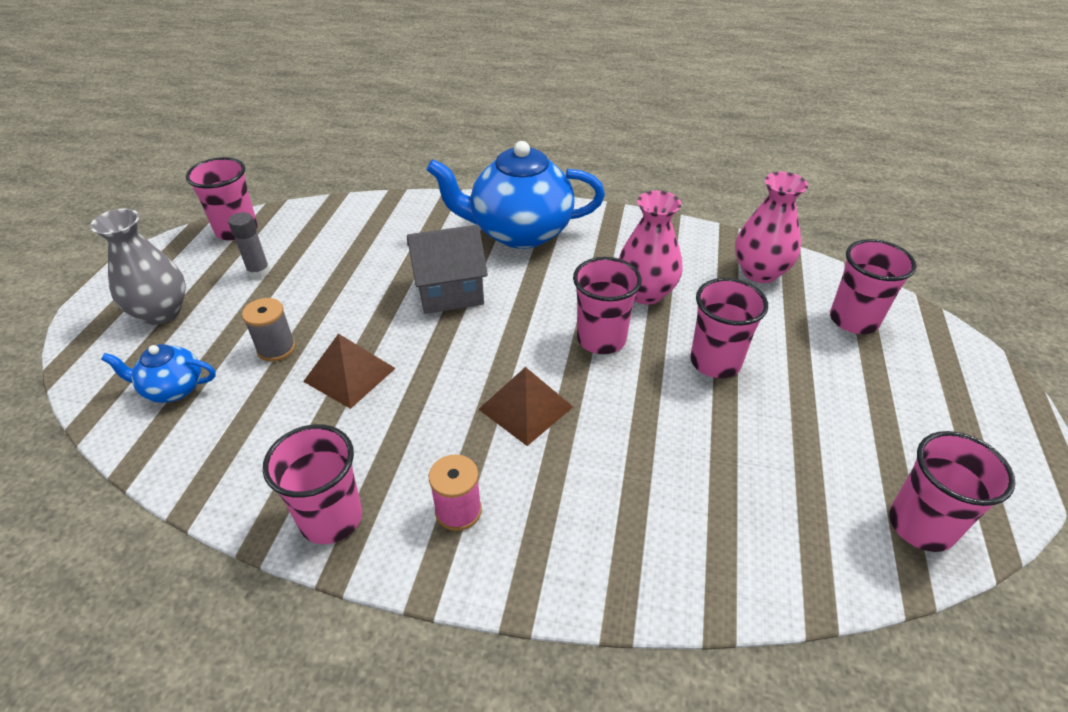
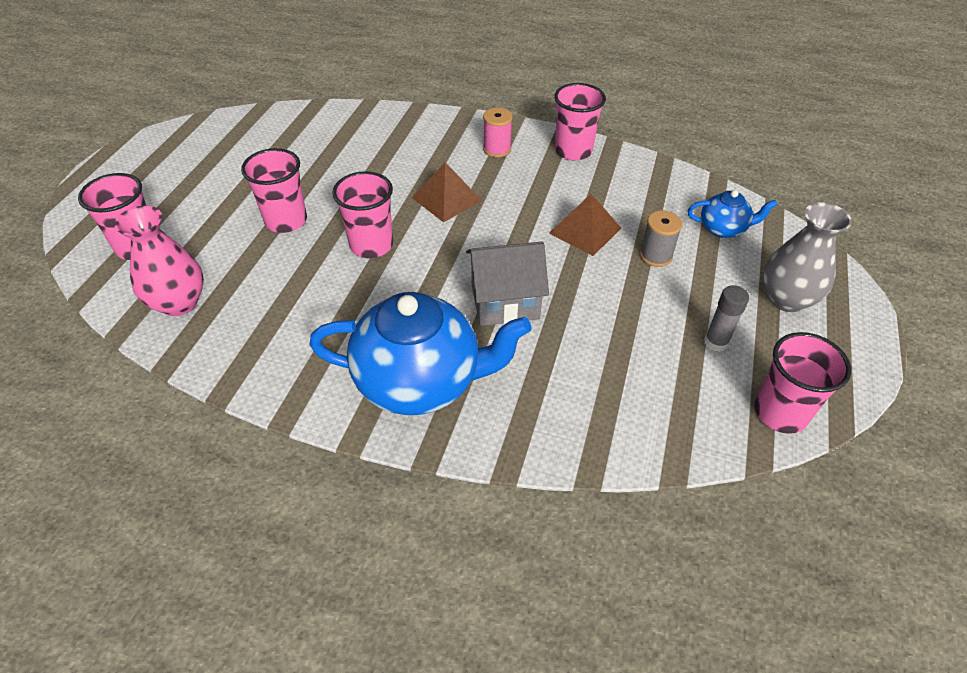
camera: 175 degrees left, 5 degrees up
(645, 293) = (310, 287): pink vase -> none
(921, 525) = (230, 128): pink cup -> none

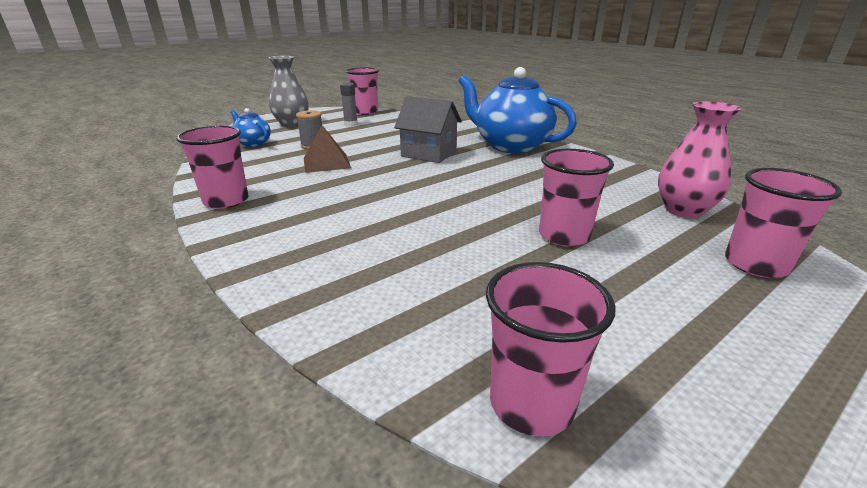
camera: 145 degrees left, 20 degrees down
(371, 245) = (490, 197): pink cup -> pink cup (531, 403)
(446, 199) = (390, 205): brown pyramid -> none
(497, 149) = (281, 224): pink spool -> none

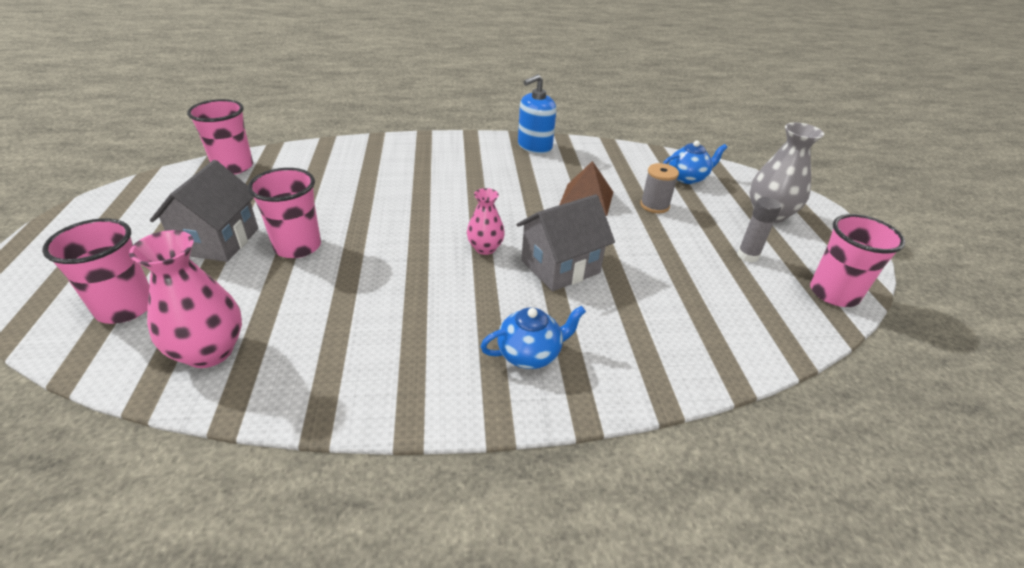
camera: 120 degrees right, 10 degrees up
(226, 201) = (534, 146): pink cup -> blue soap dispenser
(443, 174) = (485, 248): none -> pink vase
(510, 146) = (530, 354): blue teapot -> blue teapot, size x0.48
(637, 279) = (218, 241): none -> grey house

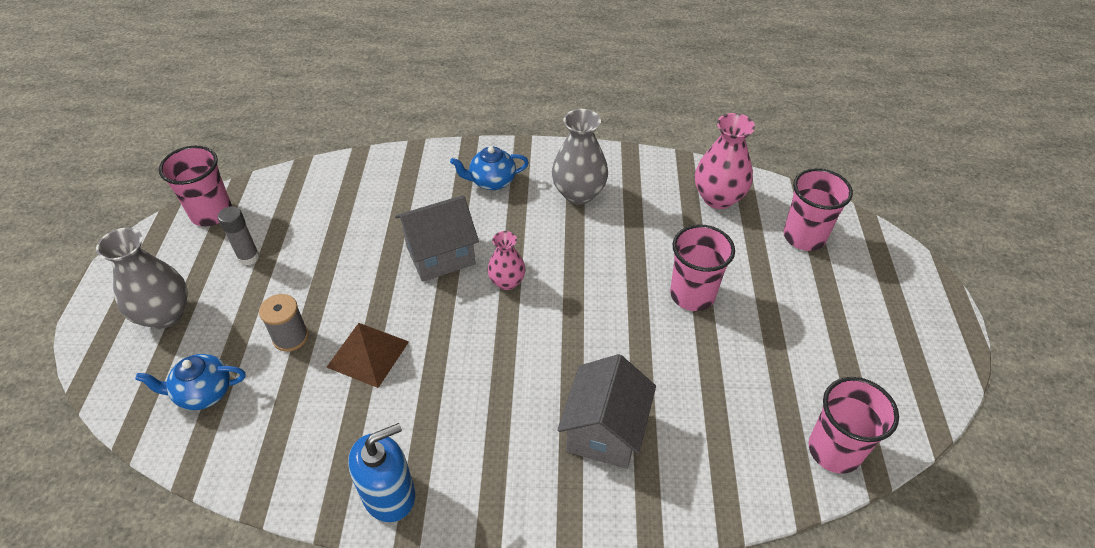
camera: 170 degrees left, 10 degrees up
(218, 241) = (773, 306): grey house -> grey house (604, 431)
(408, 345) = (579, 193): none -> grey vase

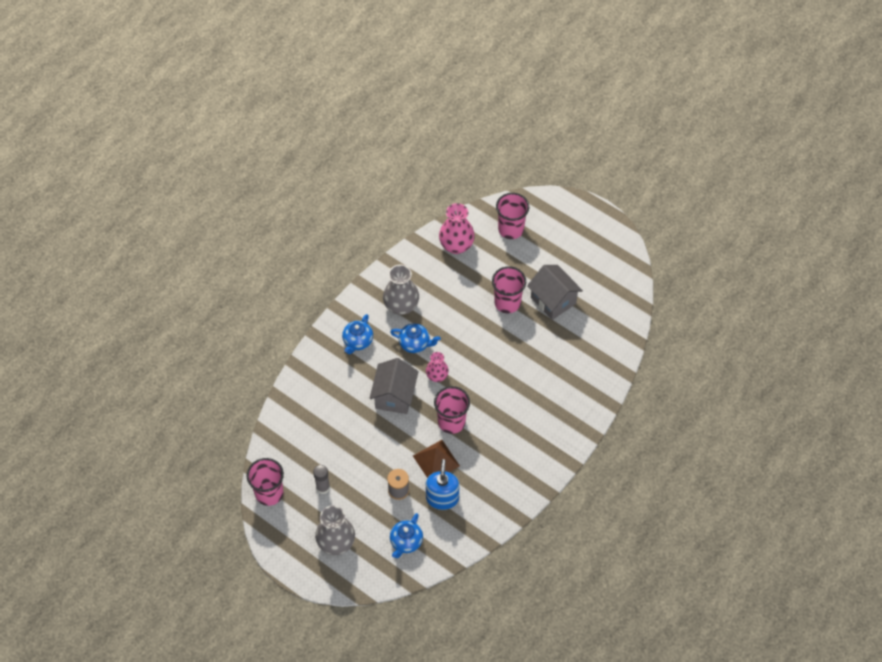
camera: 55 degrees left, 10 degrees up
(389, 494) = (520, 488): blue soap dispenser -> blue soap dispenser (442, 498)
(536, 234) = (415, 344): none -> blue teapot
(604, 431) = (551, 388): grey house -> grey house (553, 300)
(834, 450) = (623, 310): pink cup -> pink cup (451, 422)

